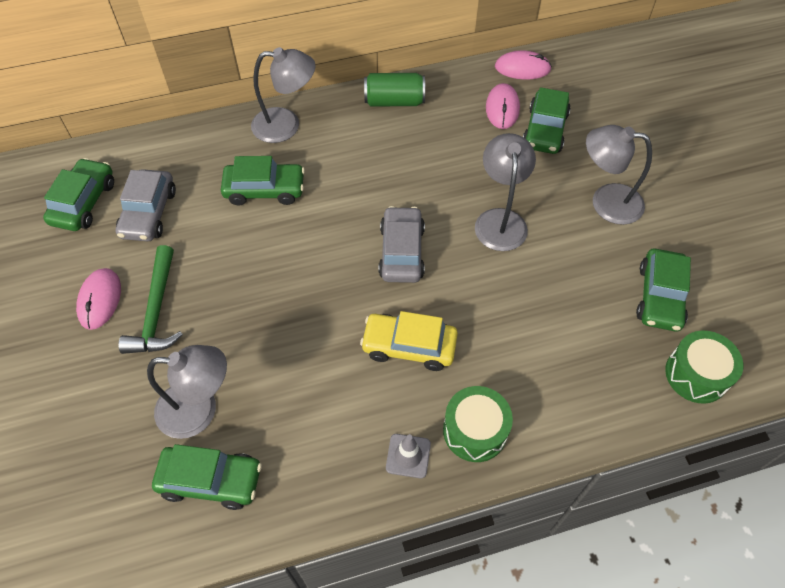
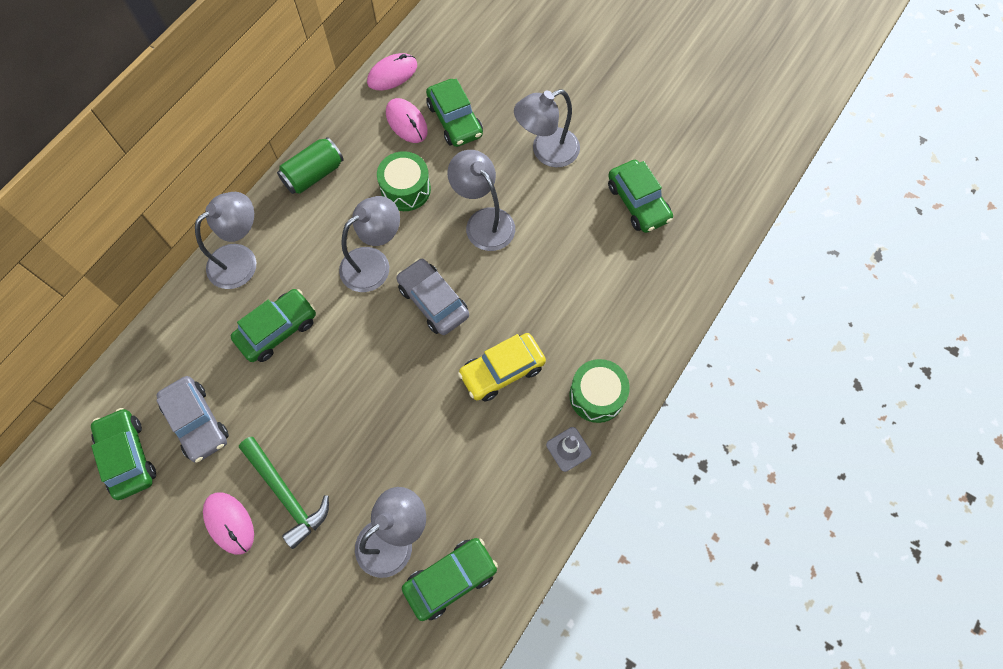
camera: 40 degrees left, 10 degrees up
(381, 192) = (374, 263): none -> grey lamp
(696, 374) = (702, 244): green drum -> green drum (405, 189)

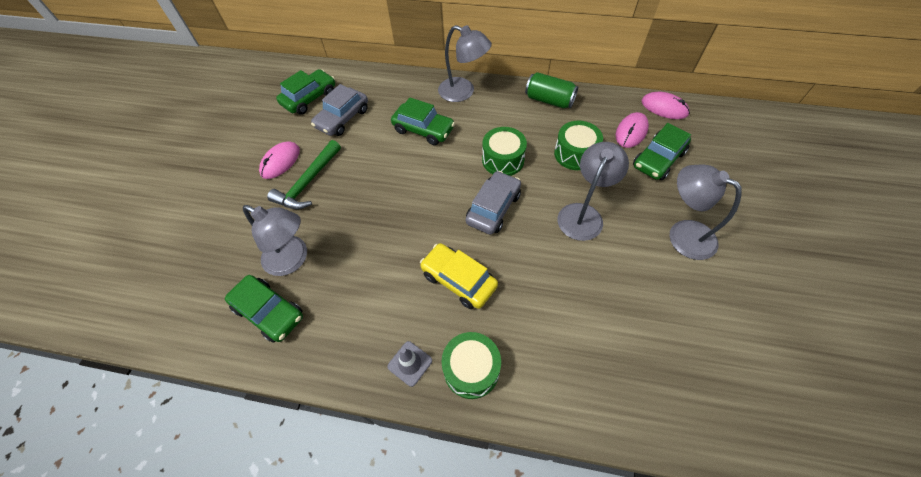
camera: 70 degrees right, 10 degrees down
(374, 263) = (503, 160): grey lamp -> green drum
(638, 202) = (692, 332): green car -> none

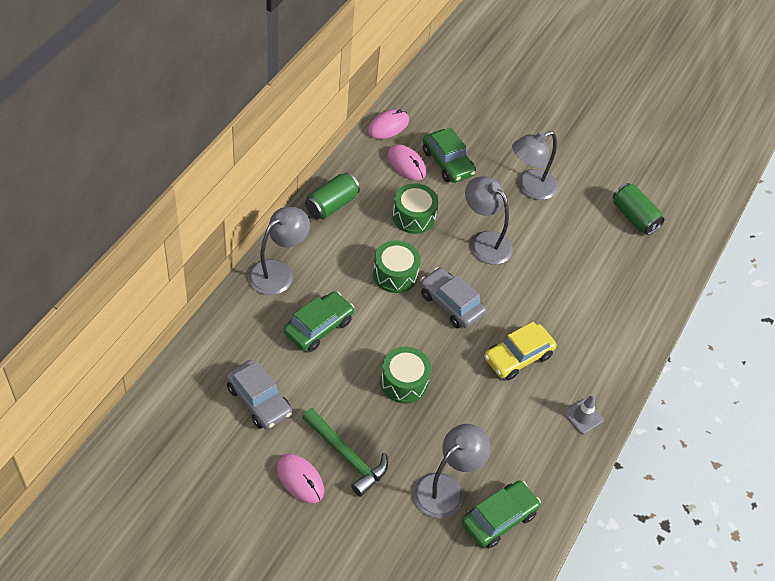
camera: 80 degrees left, 5 degrees down
(309, 98) = (201, 428): green car -> none
(471, 369) = (600, 375): green drum -> green drum (404, 382)
(727, 354) = (634, 217): none -> green can

